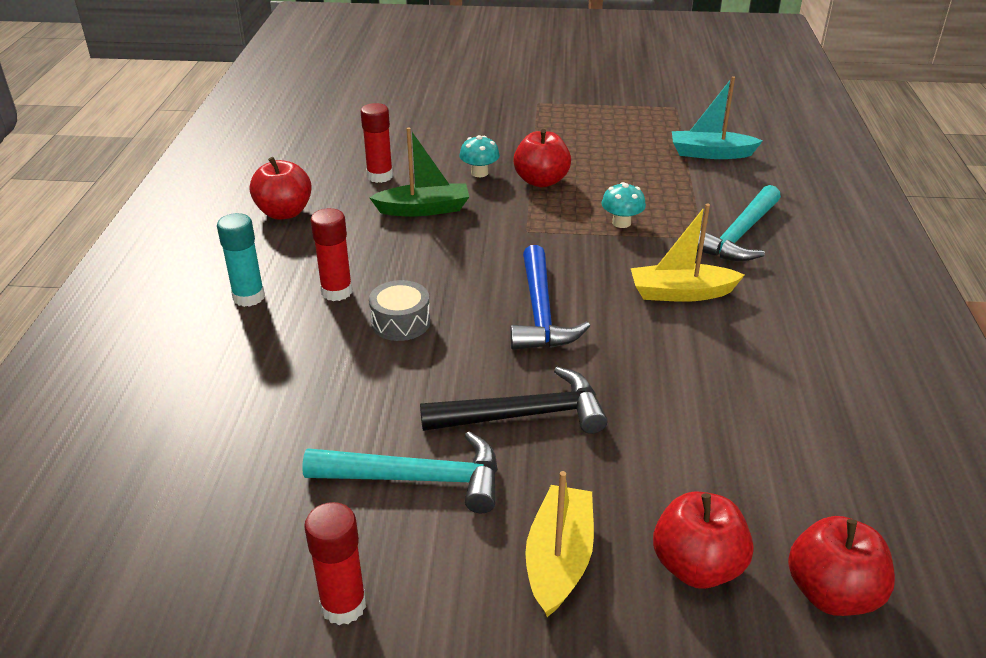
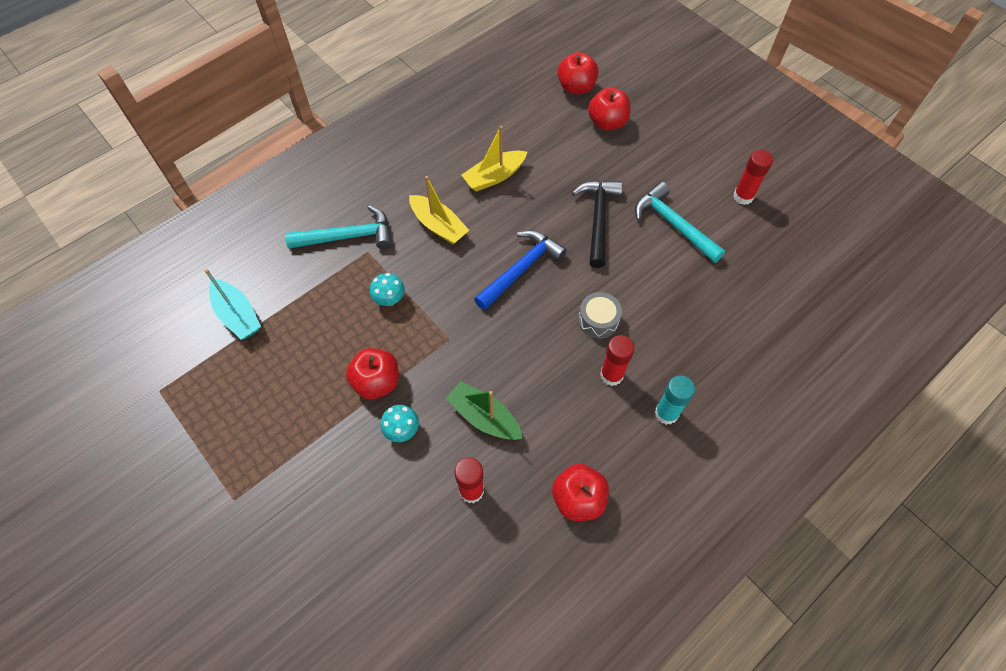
camera: 135 degrees left, 25 degrees up
(524, 415) = (598, 219): black hammer -> black hammer turned 60 degrees clockwise
(559, 559) = (651, 157): yellow boat -> yellow boat (494, 176)

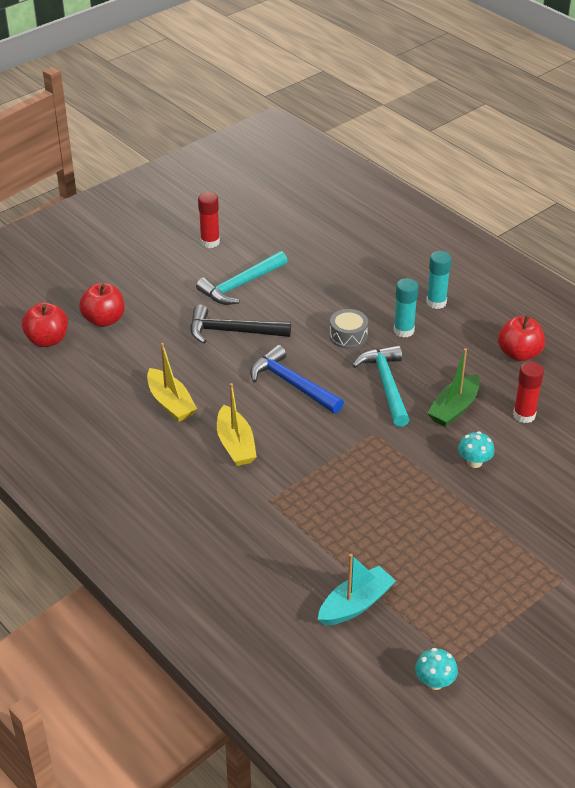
camera: 90 degrees left, 20 degrees down
(348, 237) = (248, 517): turquoise hammer -> turquoise hammer (386, 385)
(377, 382) = (427, 482): red apple -> none
(389, 299) = (330, 478): turquoise mushroom -> turquoise mushroom (434, 682)
(438, 226) = (235, 444): yellow boat -> yellow boat turned 120 degrees clockwise
(611, 375) = (403, 331): red glue stick -> turquoise glue stick

